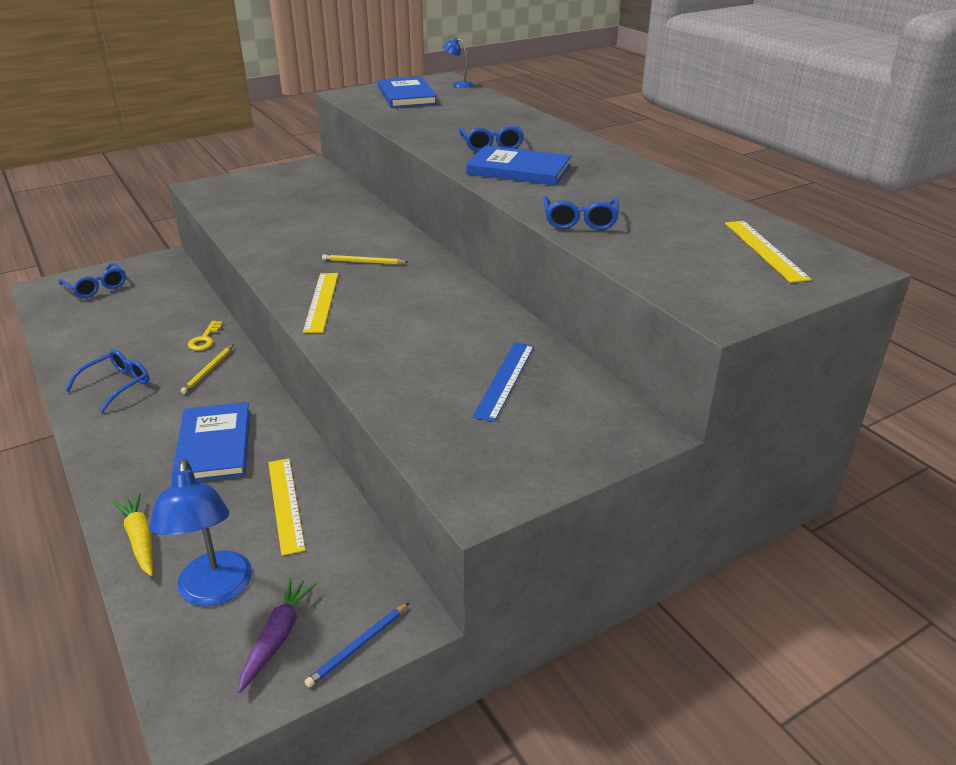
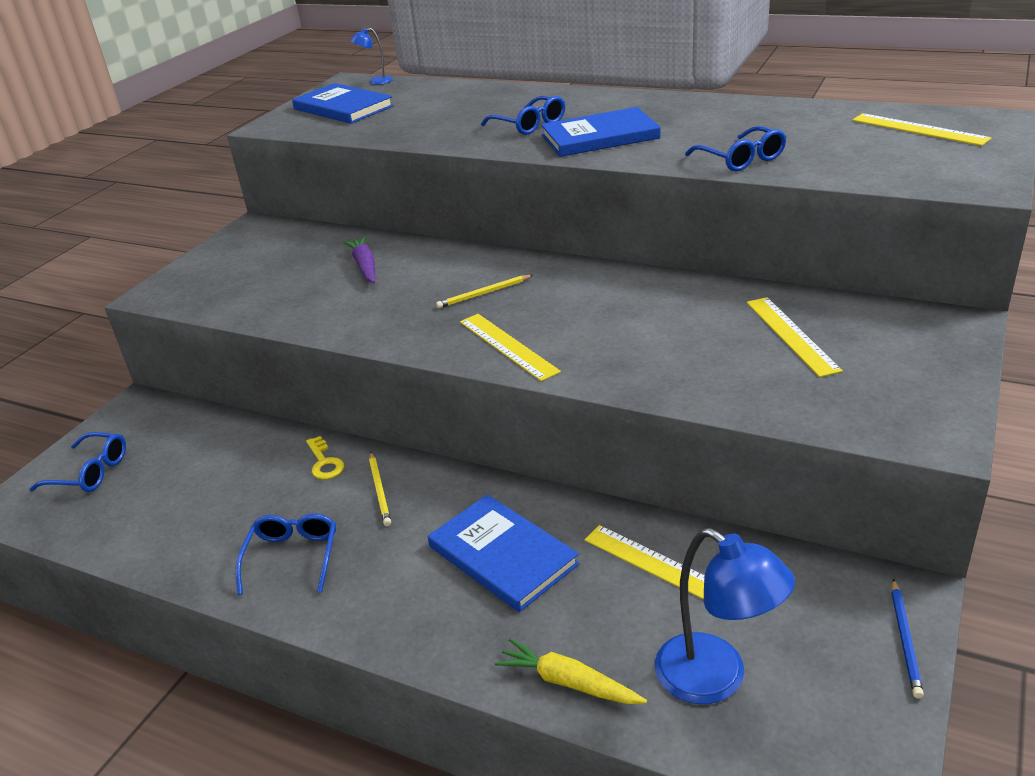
camera: 30 degrees left, 0 degrees up
(277, 637) = (831, 678): purple carrot -> purple carrot (365, 266)
(505, 380) = (791, 335): blue ruler -> yellow ruler

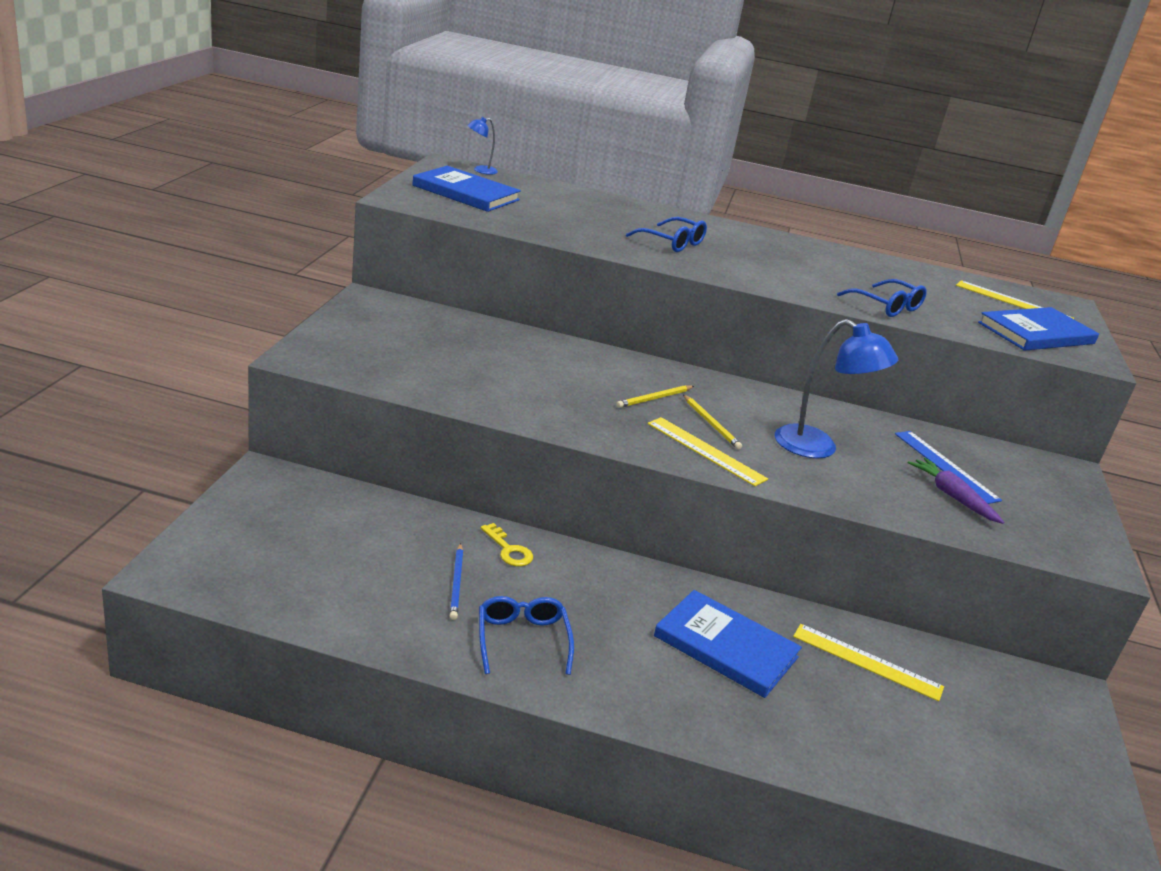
camera: 20 degrees left, 5 degrees down
(90, 472) = (250, 542): blue glasses -> none
(365, 266) = (518, 357): purple carrot -> purple carrot (952, 496)
(380, 490) = (579, 580): yellow pencil -> yellow pencil (711, 424)
(568, 682) = (835, 759): yellow carrot -> none
(600, 137) = (747, 265): blue book -> blue book (1036, 333)
(716, 679) = (955, 757): blue lamp -> blue lamp (818, 448)
(791, 335) = (945, 466): yellow ruler -> blue ruler
(905, 639) = (1083, 727): blue pencil -> blue pencil (456, 583)

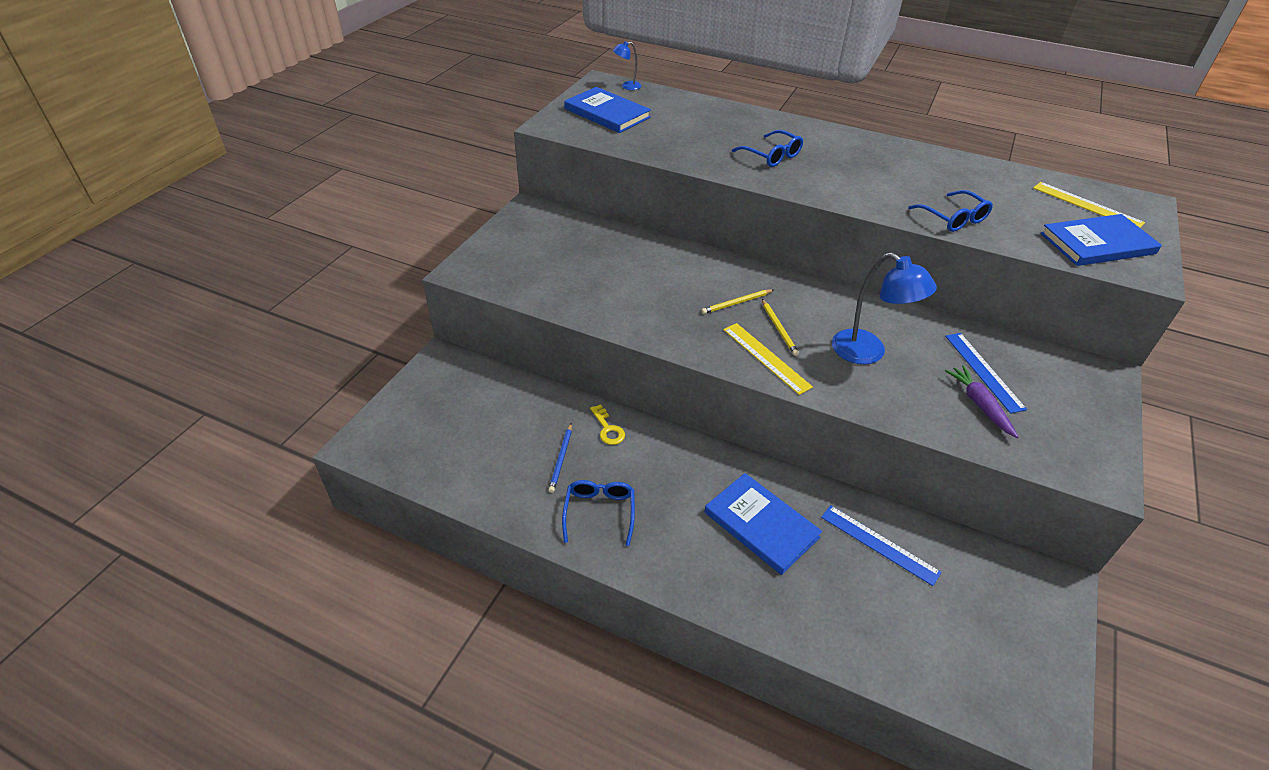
camera: 15 degrees right, 15 degrees up
(867, 662) = (879, 544): yellow ruler -> blue ruler

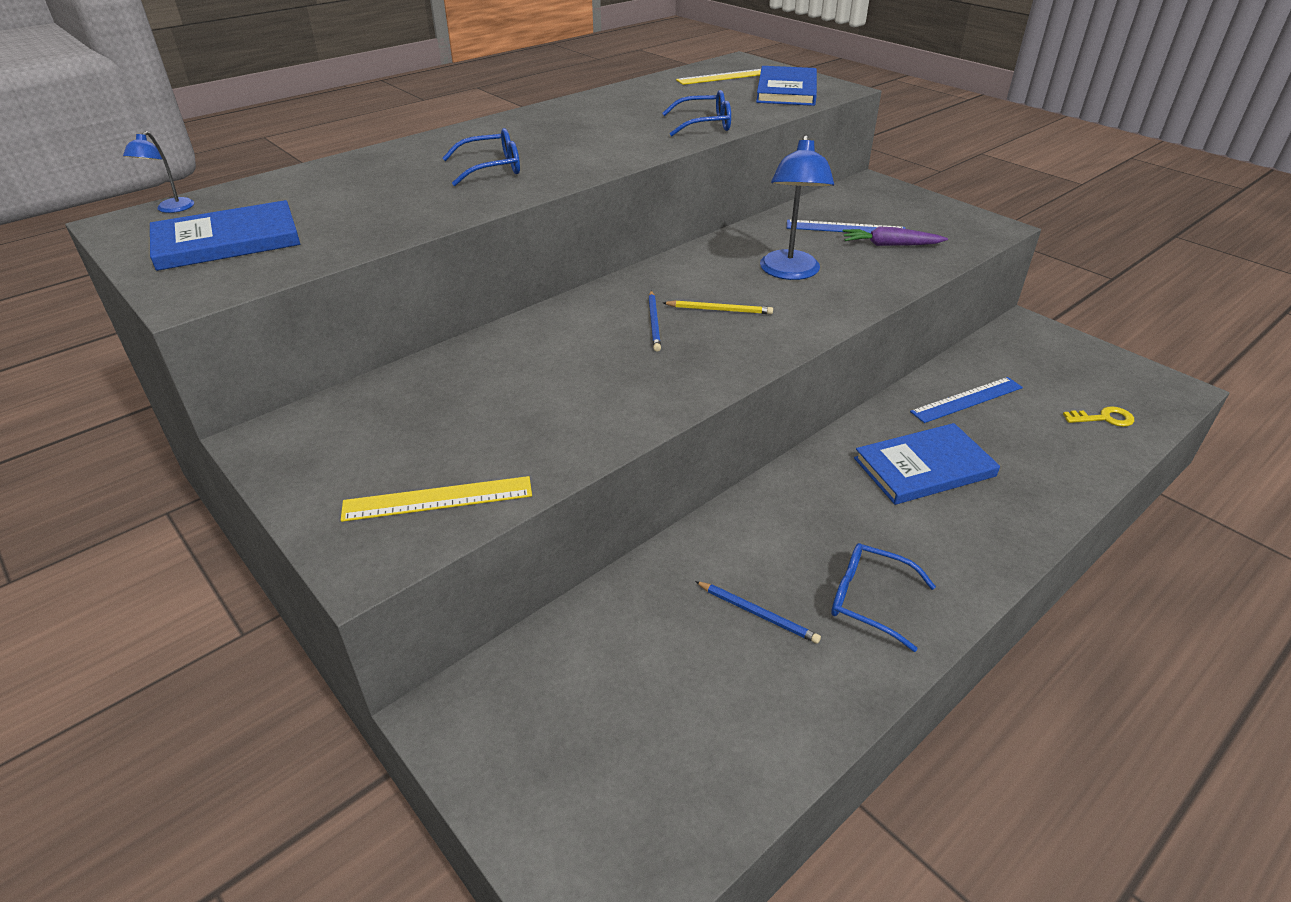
camera: 65 degrees left, 5 degrees down
(608, 429) = (721, 548): yellow key -> yellow key (1104, 418)
(737, 303) = (654, 322): yellow pencil -> blue pencil
(766, 357) = (765, 332): yellow ruler -> yellow ruler (438, 499)
(868, 353) = (789, 272): blue lamp -> blue lamp turned 120 degrees clockwise

